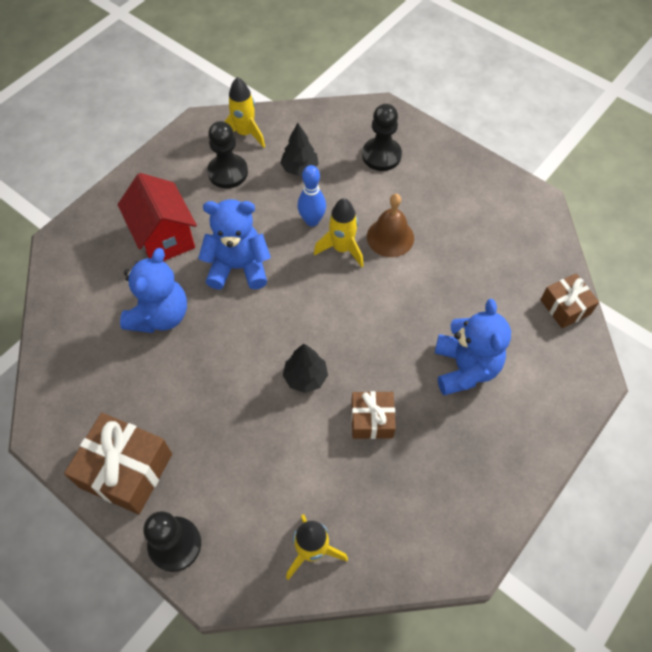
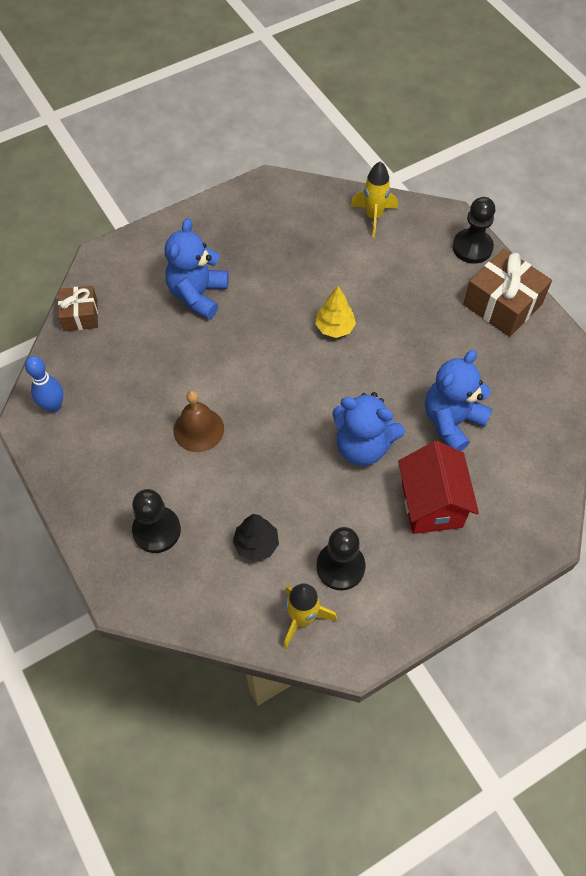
camera: 160 degrees left, 0 degrees up
(305, 377) = (334, 328): black tree -> yellow tree
(312, 221) = (269, 473): blue bowling pin -> blue bowling pin (53, 406)
(342, 248) = (252, 433): yellow rocket -> none
(372, 420) = (293, 281): brown gift -> none

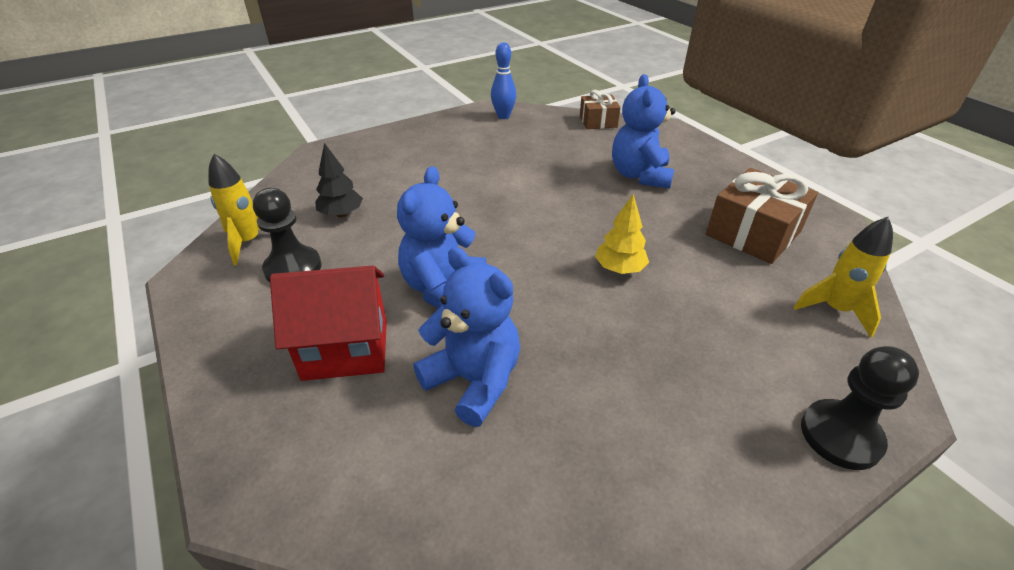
camera: 90 degrees right, 20 degrees down
(156, 530) = (375, 163): black pawn -> none
(198, 295) = (640, 175): blue teddy bear -> blue teddy bear turned 105 degrees counterclockwise
(198, 429) = (476, 180): brown bell -> none
(502, 304) = (723, 474): brown gift -> brown gift (753, 233)

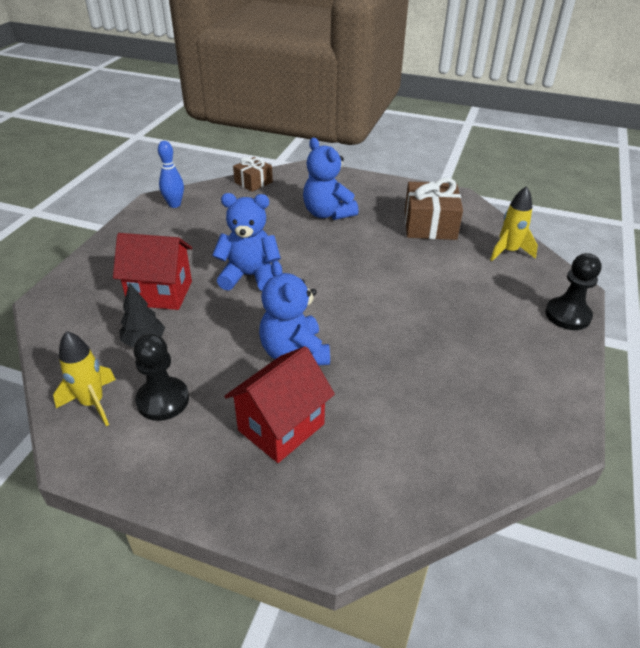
camera: 40 degrees left, 0 degrees up
(402, 182) = (160, 293): none -> red house
(474, 381) = (382, 395): blue teddy bear -> blue teddy bear (249, 276)
(619, 269) = (384, 283): yellow tree -> none

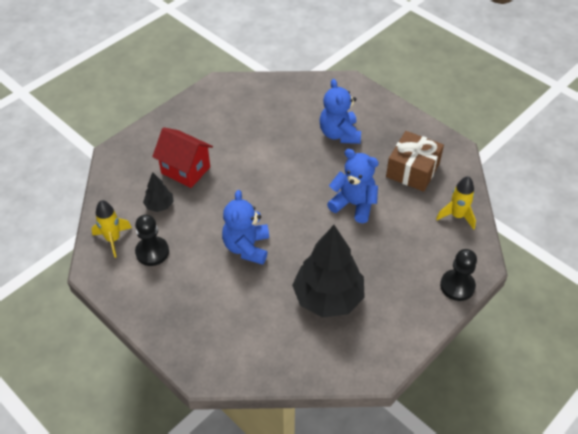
camera: 25 degrees right, 10 degrees up
(174, 204) = (231, 90): blue bowling pin -> none
(249, 276) = (251, 175): blue teddy bear -> blue teddy bear (354, 204)
(253, 182) = (300, 84): brown gift -> none
(281, 427) = (210, 296): red house -> none
(437, 376) = (328, 298): none -> black tree

